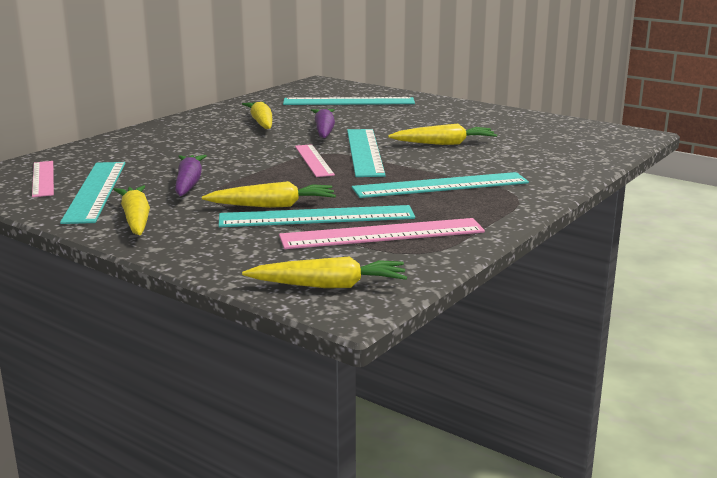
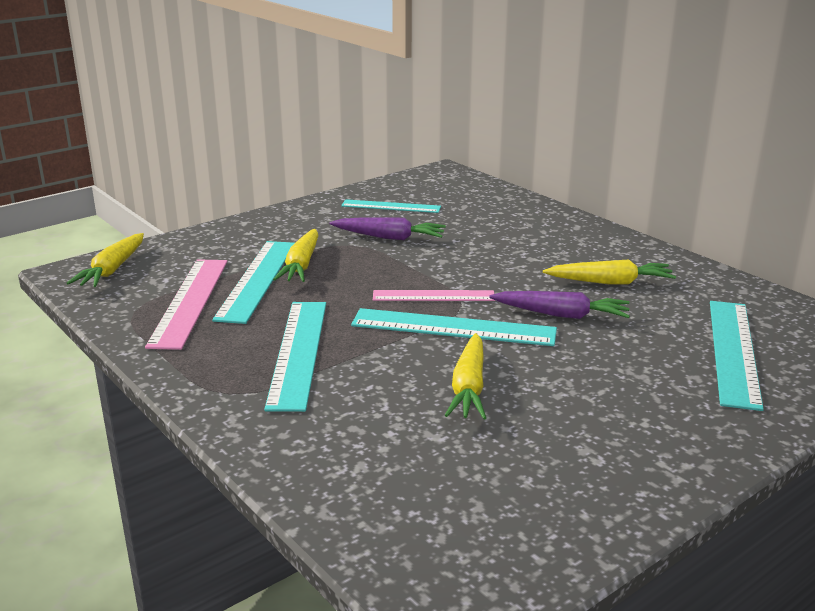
camera: 105 degrees right, 5 degrees up
(43, 178) = (437, 190): pink ruler -> none
(96, 191) = (391, 206): turquoise ruler -> turquoise ruler, size x0.64
(136, 219) = (310, 218): yellow carrot -> none

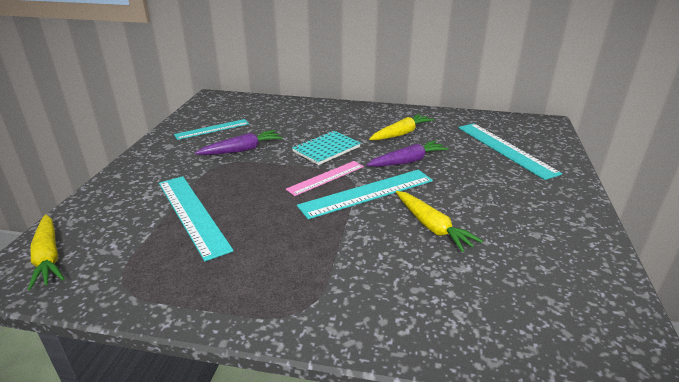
camera: 40 degrees left, 5 degrees up
(189, 301) = (162, 254): pink ruler -> none
(298, 352) = (301, 254): turquoise ruler -> none
(301, 265) = (210, 190): yellow carrot -> none
(483, 267) = (326, 149): none -> turquoise notebook

